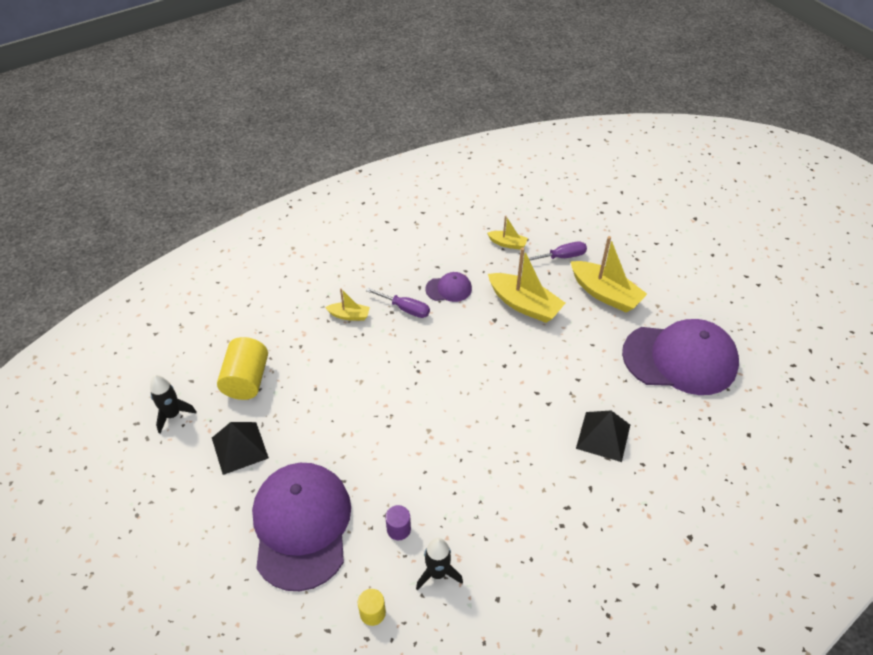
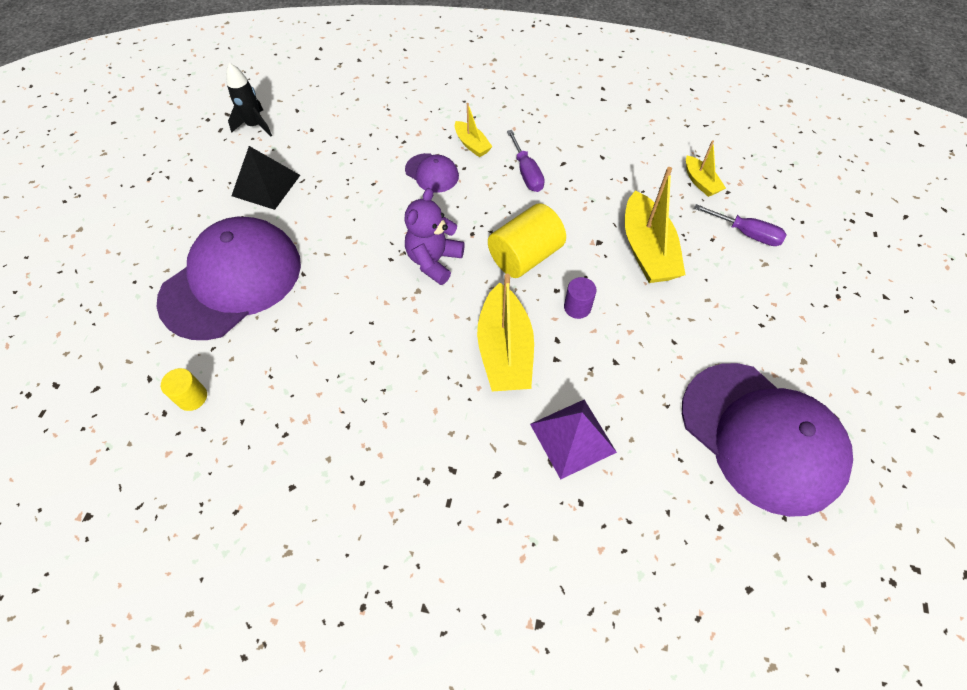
camera: 45 degrees right, 10 degrees up
(246, 380) = (333, 138): yellow cylinder -> yellow cylinder (525, 256)
(398, 529) = (292, 350): purple cylinder -> purple cylinder (577, 307)
(416, 405) = (434, 261): none -> purple teddy bear
(437, 573) = (275, 415): black rocket -> none
(449, 289) = (588, 183): purple cap -> purple cap (432, 173)
(603, 436) = (573, 438): black pyramid -> purple pyramid
(605, 294) = (752, 303): yellow boat -> yellow boat (504, 351)

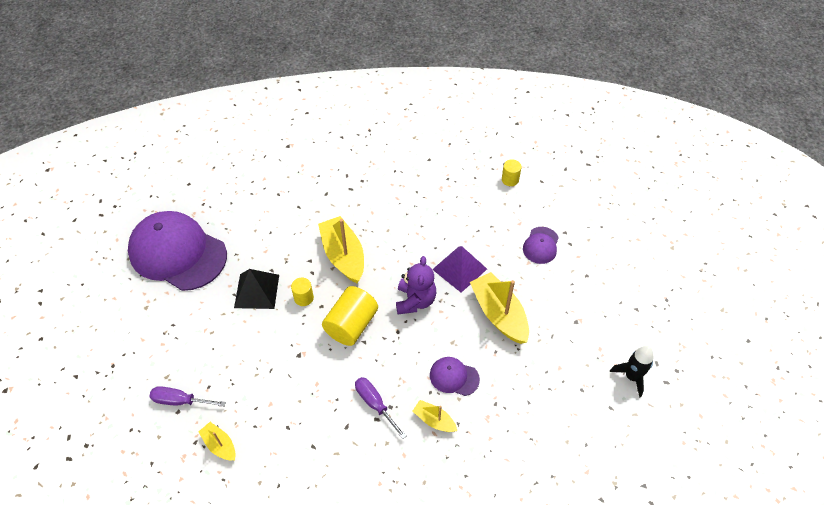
camera: 160 degrees right, 5 degrees down
(232, 281) = (541, 245): purple cap -> purple cap, size x0.44
(266, 185) = (576, 322): black pyramid -> black pyramid (257, 291)
(573, 438) = (289, 221): purple pyramid -> purple pyramid (459, 269)
(577, 307) = (303, 298): purple cylinder -> yellow cylinder
(647, 250) = (260, 359): yellow boat -> yellow boat (499, 314)

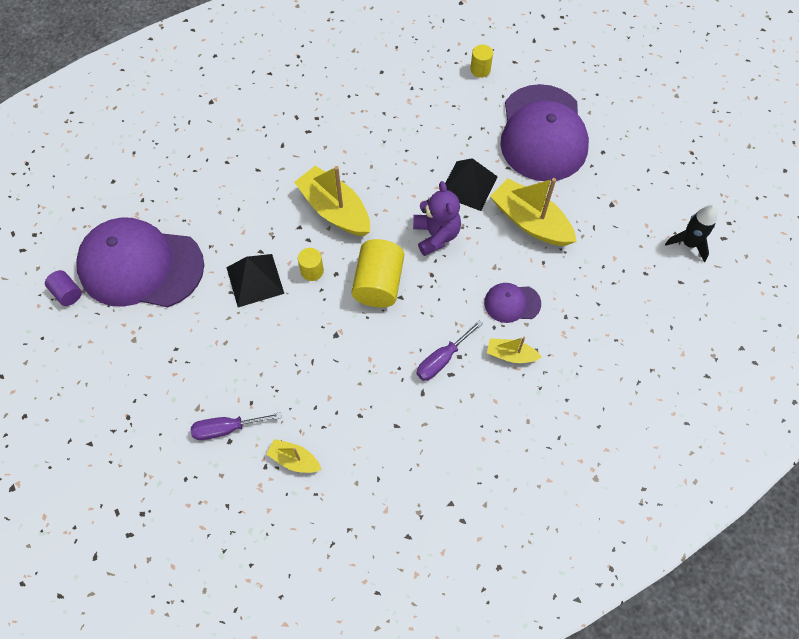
camera: 20 degrees left, 10 degrees up
(116, 256) = (67, 293): none -> purple cylinder
(375, 404) = (442, 359): purple screwdriver -> purple screwdriver turned 75 degrees counterclockwise
(459, 269) = (468, 185): purple pyramid -> black pyramid
(541, 245) = (543, 133): purple cap -> purple cap, size x2.27

